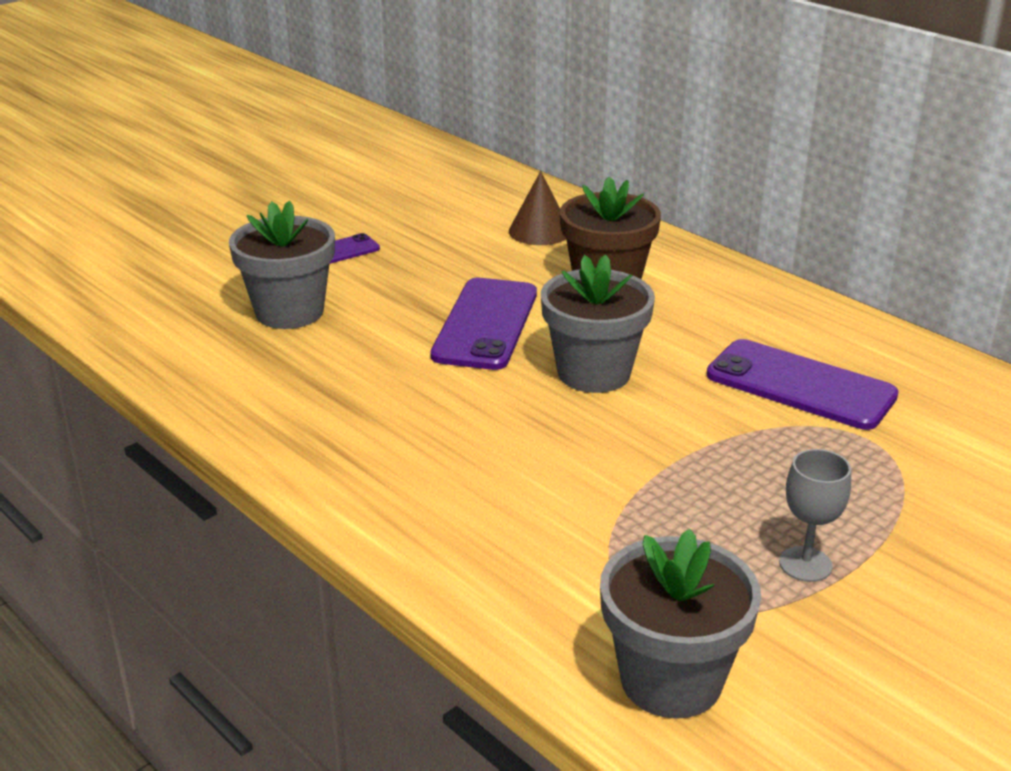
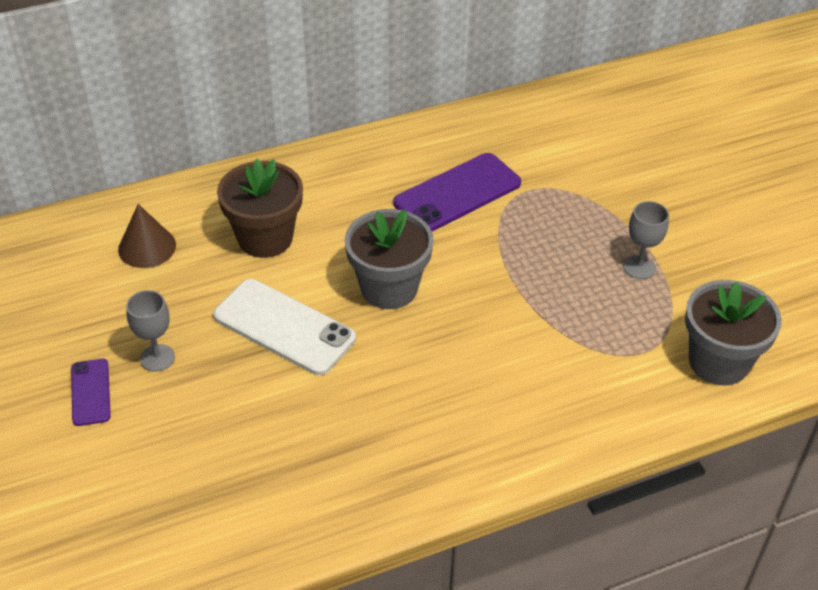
camera: 70 degrees left, 15 degrees up
(289, 312) = (185, 451): grey flower pot -> none
(398, 271) = (157, 358): none -> grey goblet
(485, 324) = (284, 327): purple phone -> white phone

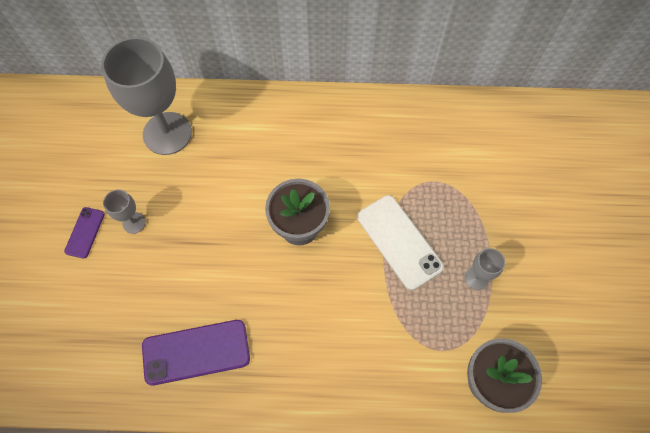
camera: 25 degrees right, 20 degrees up
(147, 247) = (167, 133): brown cone -> grey goblet
(265, 238) = (241, 154): brown flower pot -> none
(284, 327) = (219, 231): white phone -> white phone (399, 242)
(457, 193) = (383, 165): purple phone -> purple phone (196, 352)

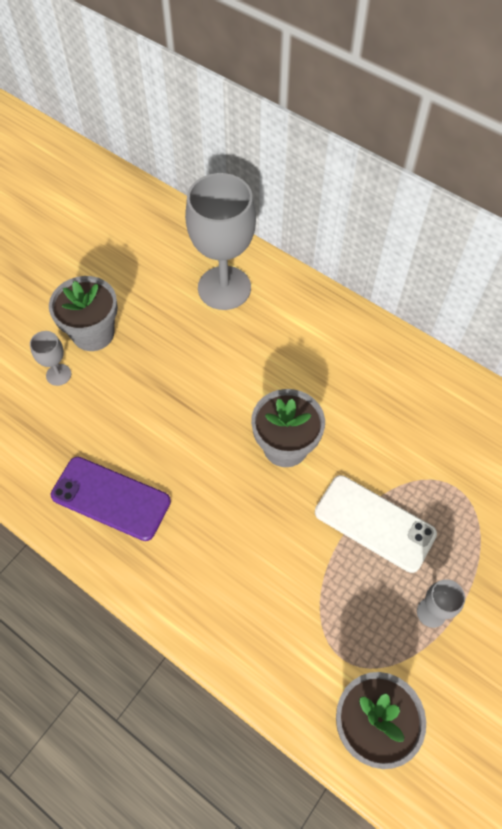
camera: 35 degrees right, 5 degrees down
(85, 232) = (93, 333): purple phone -> grey flower pot
(134, 223) = (139, 350): grey goblet -> grey goblet (58, 374)
(399, 242) = (374, 523): white phone -> white phone turned 60 degrees counterclockwise

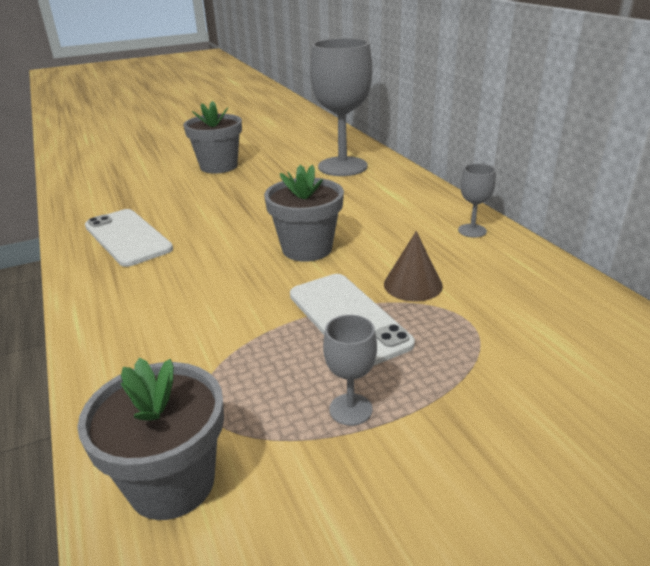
camera: 30 degrees right, 30 degrees down
(58, 374) = (171, 177): grey goblet -> grey goblet (472, 231)
(111, 498) = (128, 237): purple phone -> white phone
(396, 460) = (413, 285): none -> brown cone

